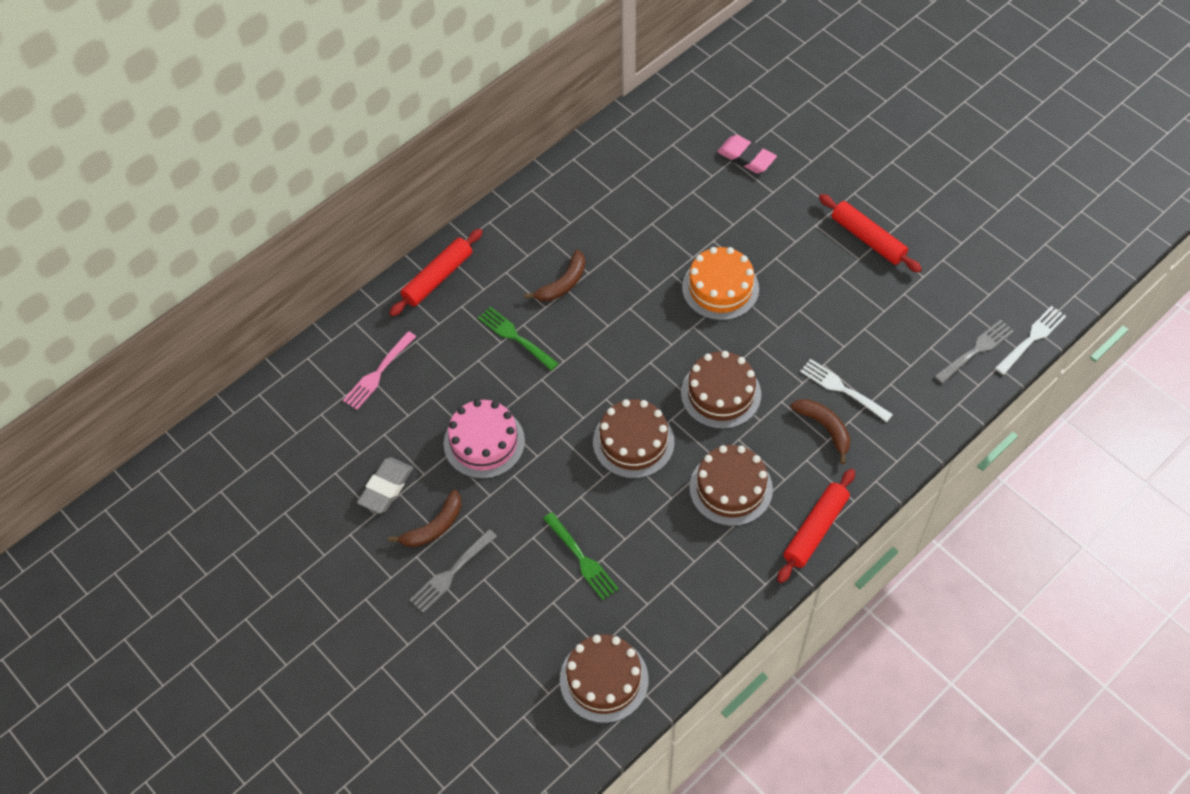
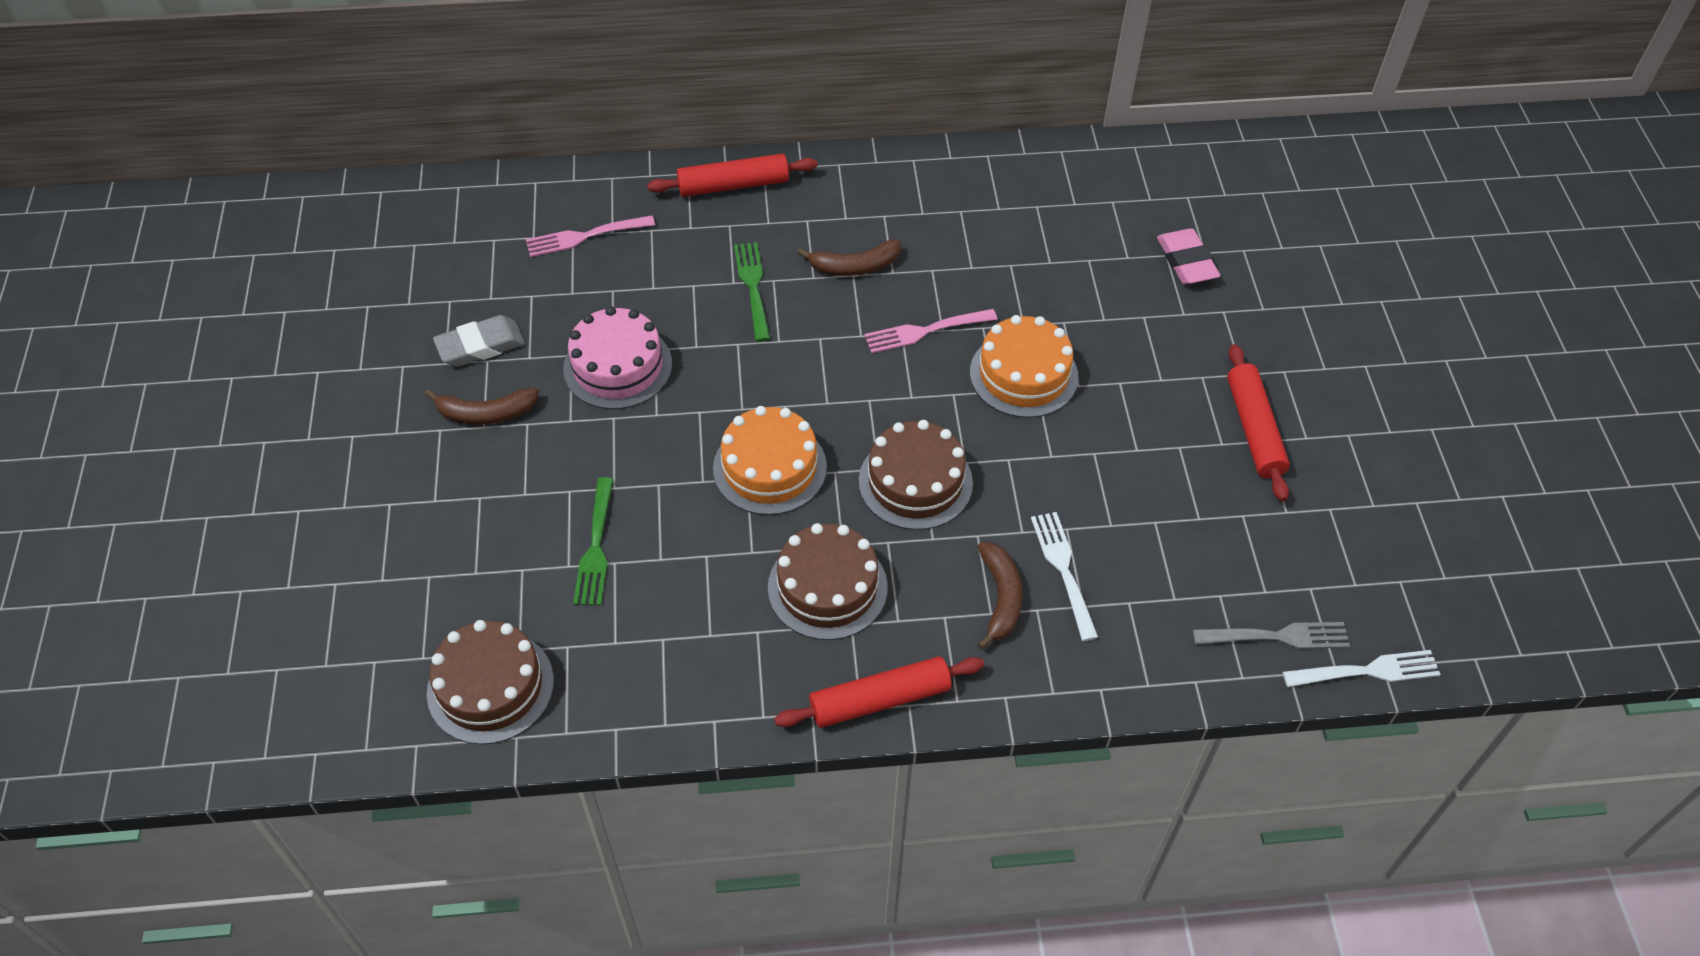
camera: 35 degrees right, 5 degrees down
(451, 572) = (456, 468): grey fork -> none
(633, 442) = (769, 468): brown cake -> orange cake
(642, 297) = (926, 331): none -> pink fork

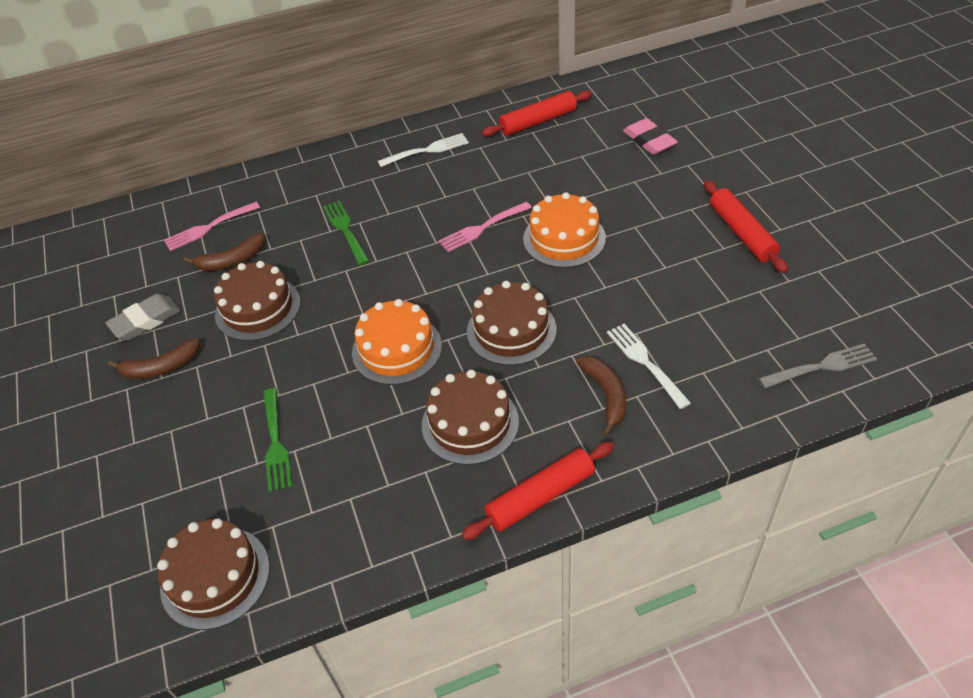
camera: 10 degrees left, 5 degrees down
(617, 366) = (257, 308): pink cake -> brown cake
(733, 185) = (311, 169): red rolling pin -> red rolling pin (538, 121)
(855, 266) = (416, 199): brown banana -> brown banana (232, 260)
(1366, 671) = (896, 373): white fork -> white fork (426, 151)

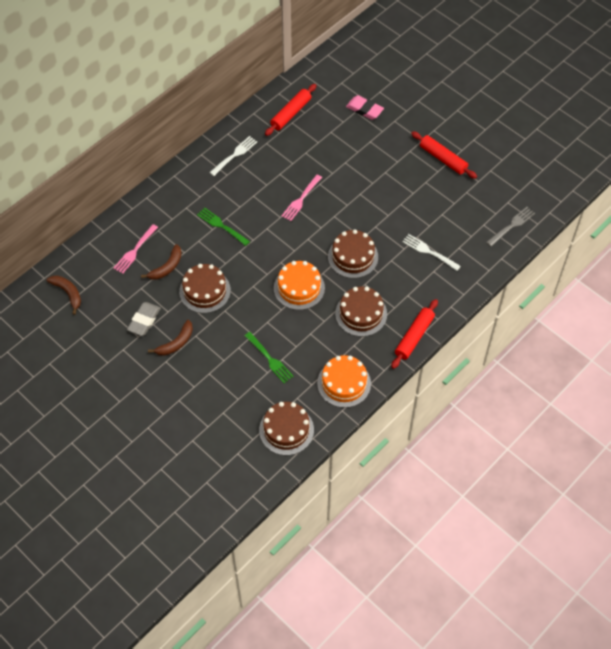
camera: 30 degrees left, 10 degrees up
(564, 238) = (350, 192): orange cake -> orange cake (344, 383)
(606, 395) = (418, 276): brown banana -> brown banana (68, 293)

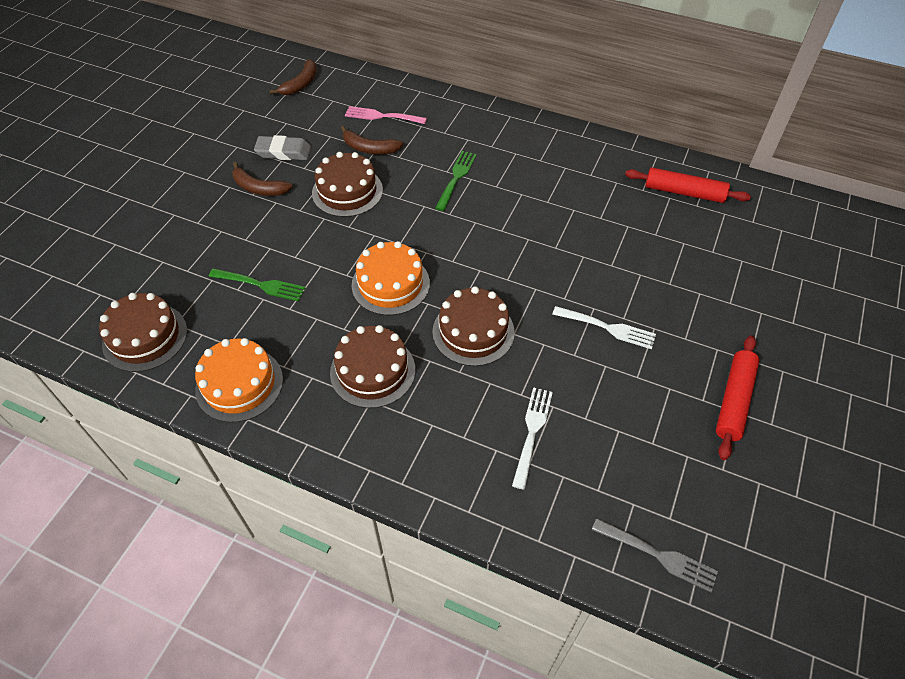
camera: 70 degrees right, 5 degrees down
(234, 155) = (575, 158): white fork -> white fork (607, 328)
(269, 359) = (260, 285): green fork -> green fork turned 105 degrees counterclockwise
(301, 199) = (544, 244): pink fork -> none
(364, 109) = (754, 270): pink eraser -> none
(414, 337) = (353, 457): red rolling pin -> none

